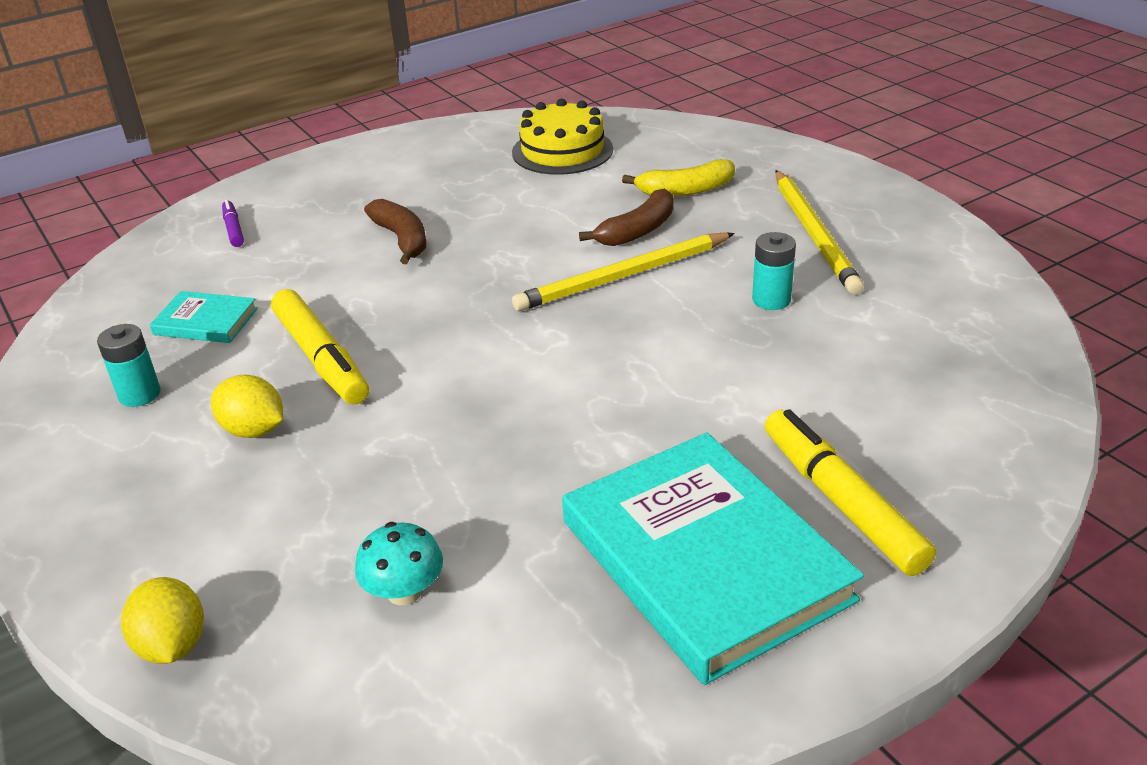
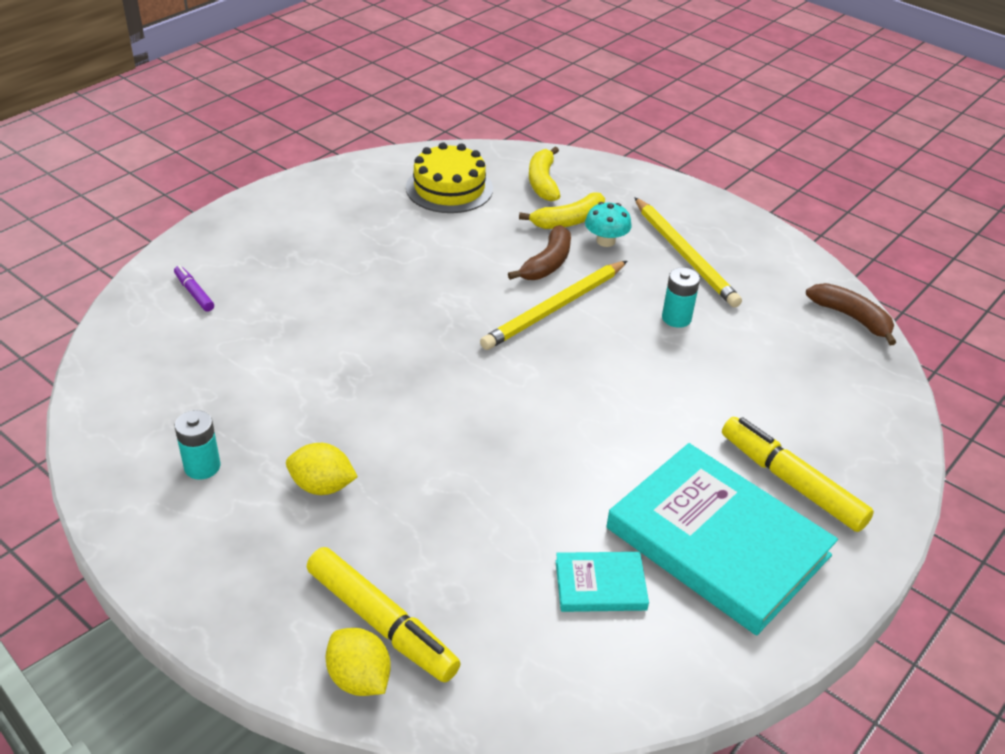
camera: 20 degrees left, 5 degrees up
(205, 322) = (221, 389): turquoise book -> turquoise book (600, 585)
(321, 358) = (344, 413): yellow marker -> yellow marker (381, 623)
(402, 239) = (353, 289): brown banana -> brown banana (851, 318)
(404, 591) = (515, 603): turquoise mushroom -> turquoise mushroom (605, 241)
(674, 151) = (543, 182): none -> yellow banana

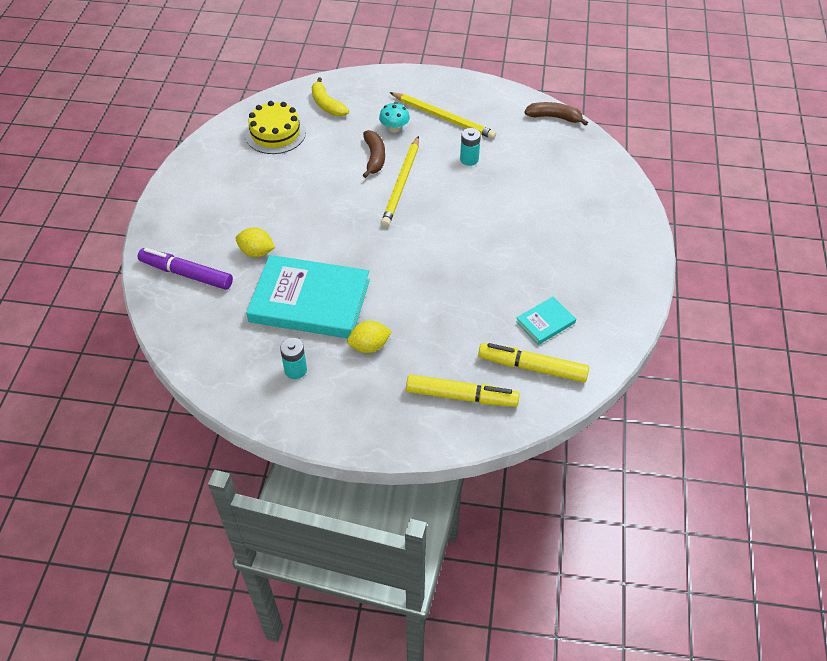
camera: 30 degrees left, 10 degrees up
(194, 293) = (186, 274): purple marker -> purple marker, size x2.00
(359, 678) = (474, 427): yellow lemon -> yellow lemon (256, 252)
(568, 221) = (363, 124): yellow banana -> none
(717, 542) = (580, 273): turquoise book -> turquoise book (310, 301)
(791, 482) = (590, 224): yellow marker -> yellow marker (532, 367)

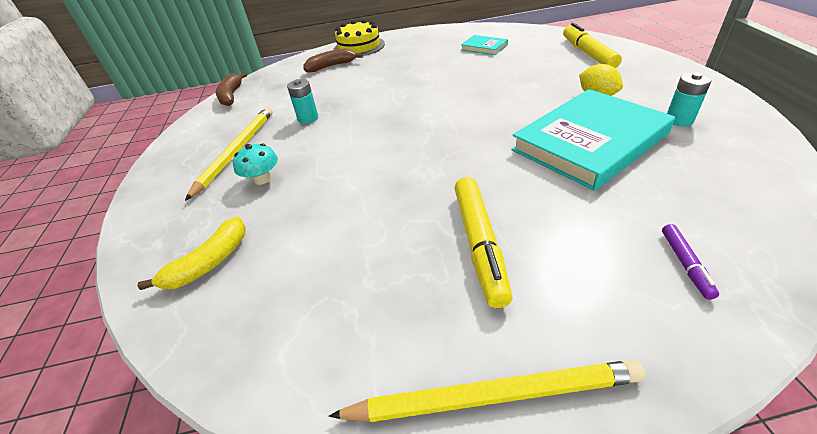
camera: 105 degrees left, 10 degrees down
(186, 274) = (685, 264): purple marker -> purple marker, size x0.50
(256, 252) = (567, 209): yellow lemon -> none
(275, 133) = (298, 300): yellow cake -> yellow cake (359, 47)
(310, 301) = (590, 142): turquoise book -> turquoise book turned 60 degrees clockwise
(374, 158) = (327, 176): brown banana -> brown banana (331, 66)
(401, 184) = (365, 144): yellow pencil -> yellow pencil (492, 395)
(532, 367) = (529, 42): yellow marker -> yellow marker (479, 244)

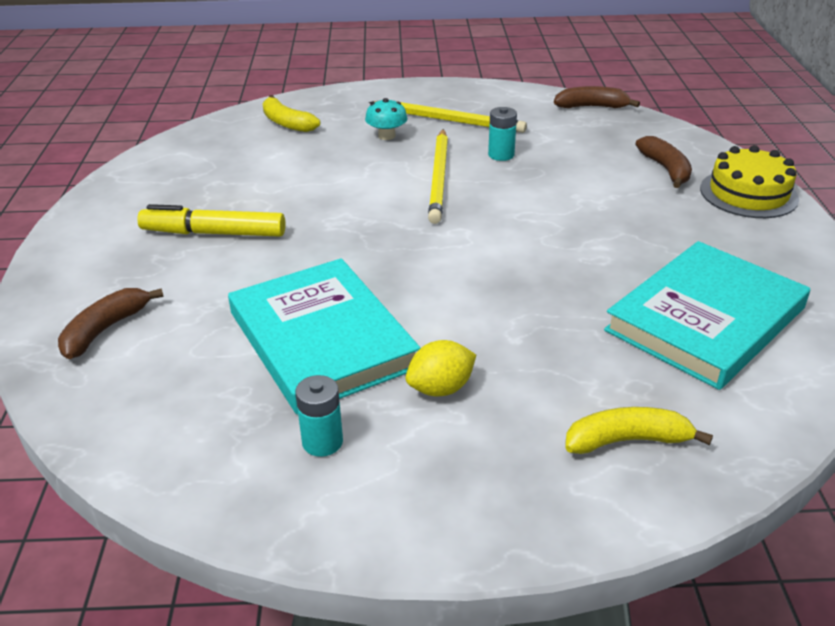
camera: 95 degrees right, 5 degrees down
(484, 47) = (706, 319): turquoise book -> turquoise book, size x2.21
(492, 395) = (90, 218): yellow pencil -> yellow pencil (439, 178)
(588, 53) = (627, 440): yellow marker -> yellow banana
(685, 264) = (105, 330): purple marker -> brown banana

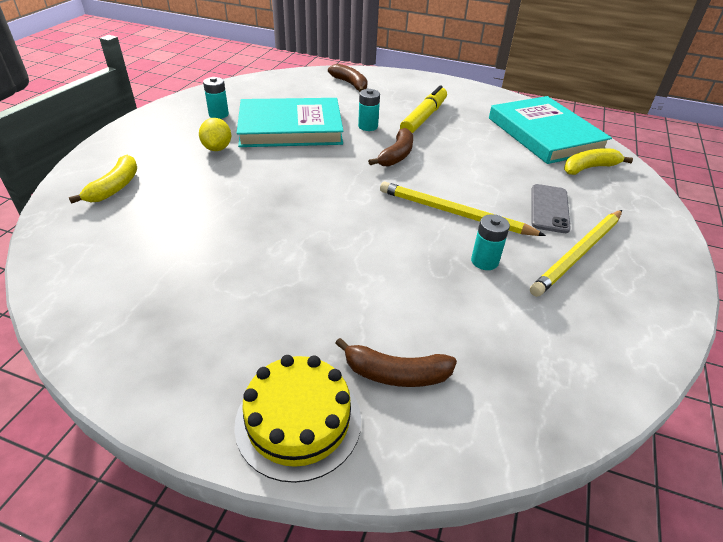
camera: 110 degrees right, 5 degrees up
(272, 271) = (368, 126): none -> turquoise battery
(386, 136) = (549, 208): turquoise mushroom -> grey phone
(592, 107) = (601, 391): brown banana -> brown banana (396, 155)
(706, 319) = (159, 266): turquoise book -> turquoise book (544, 134)

